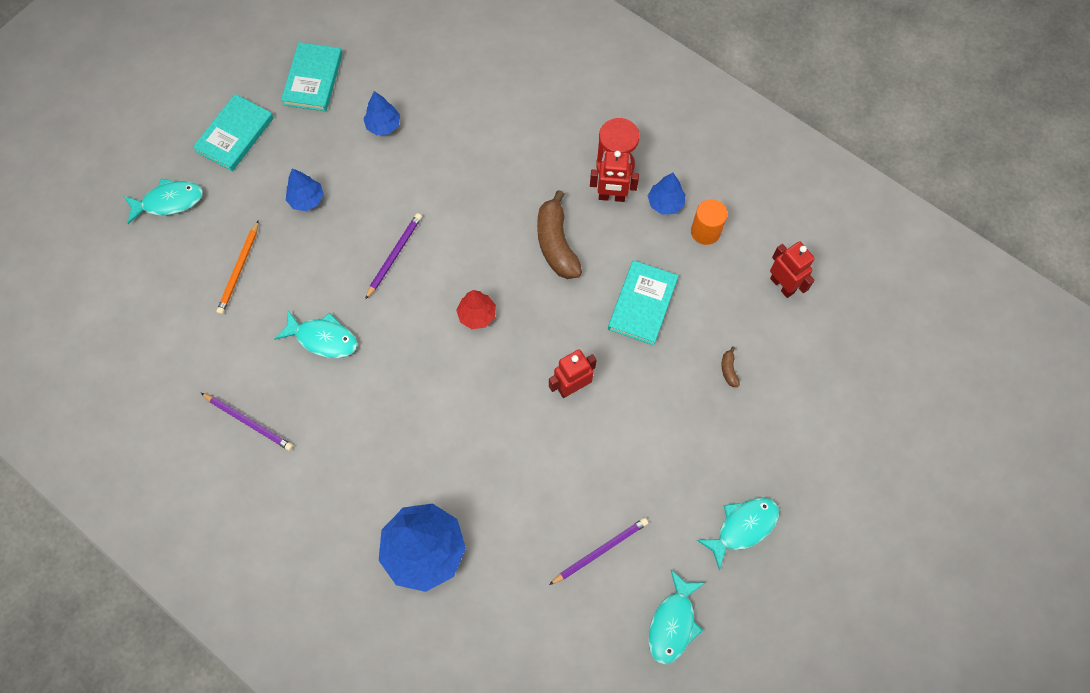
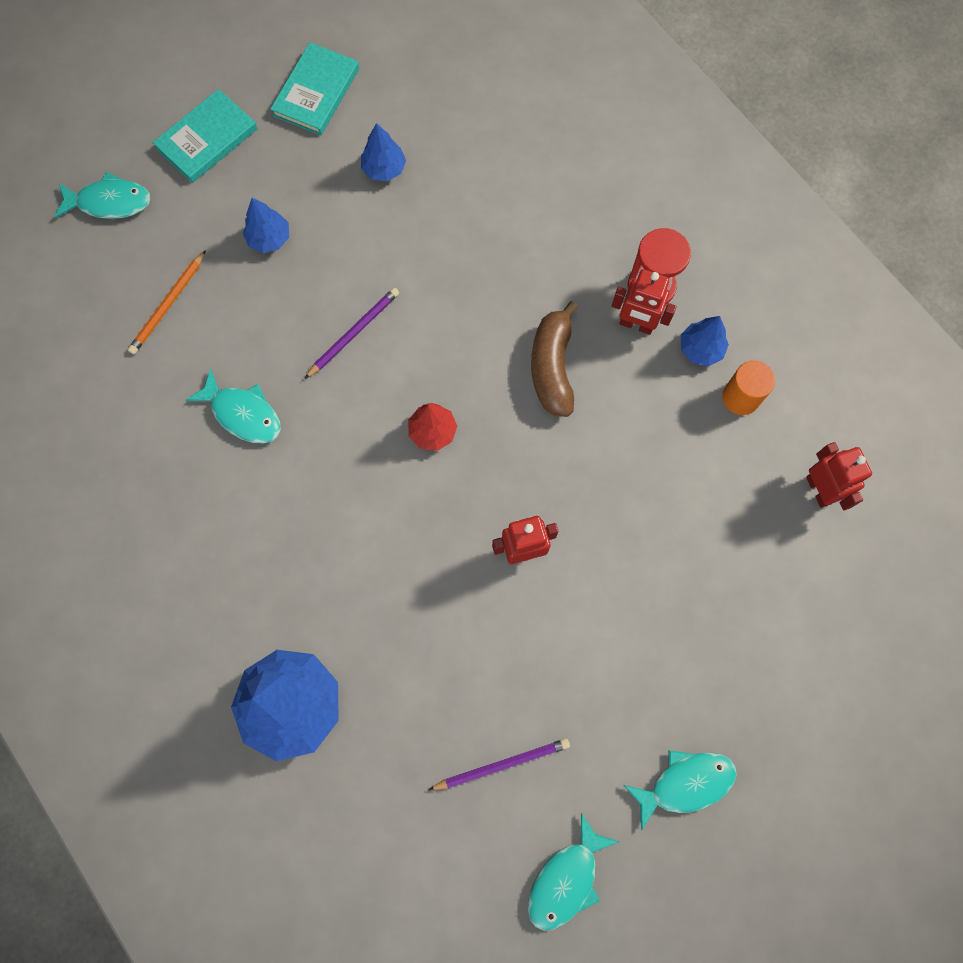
camera: 15 degrees right, 5 degrees up
(249, 422) = (130, 493): purple pencil -> none
(642, 304) = (637, 469): turquoise book -> none
(729, 370) = (722, 580): brown banana -> none

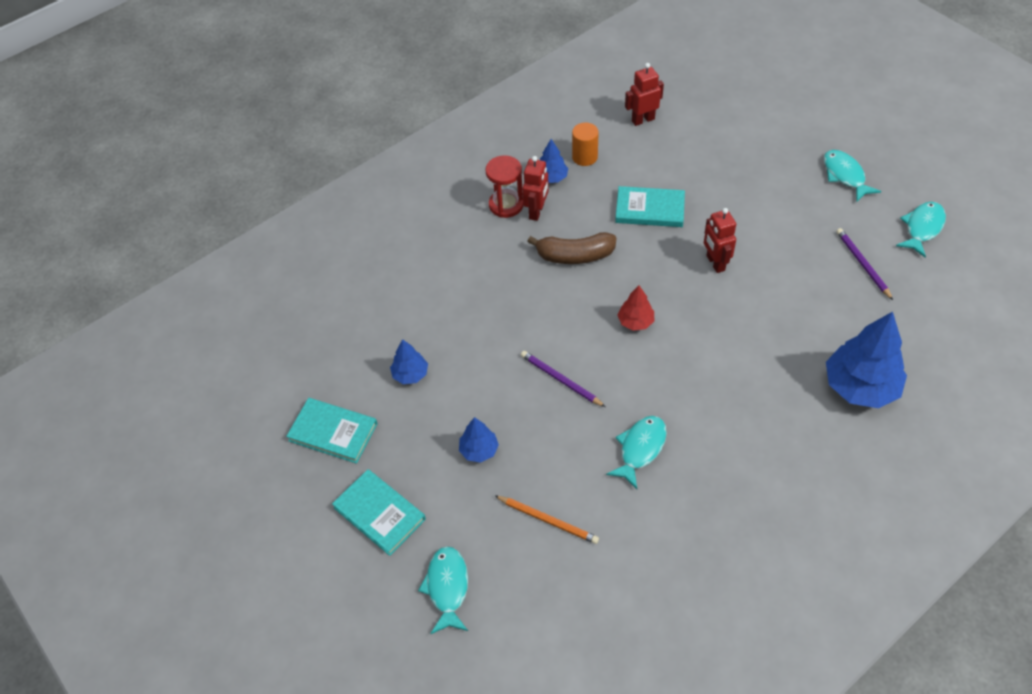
camera: 90 degrees left, 20 degrees down
(566, 879) = (922, 228): turquoise fish -> turquoise fish turned 90 degrees counterclockwise
(631, 475) = (650, 209): none -> turquoise book

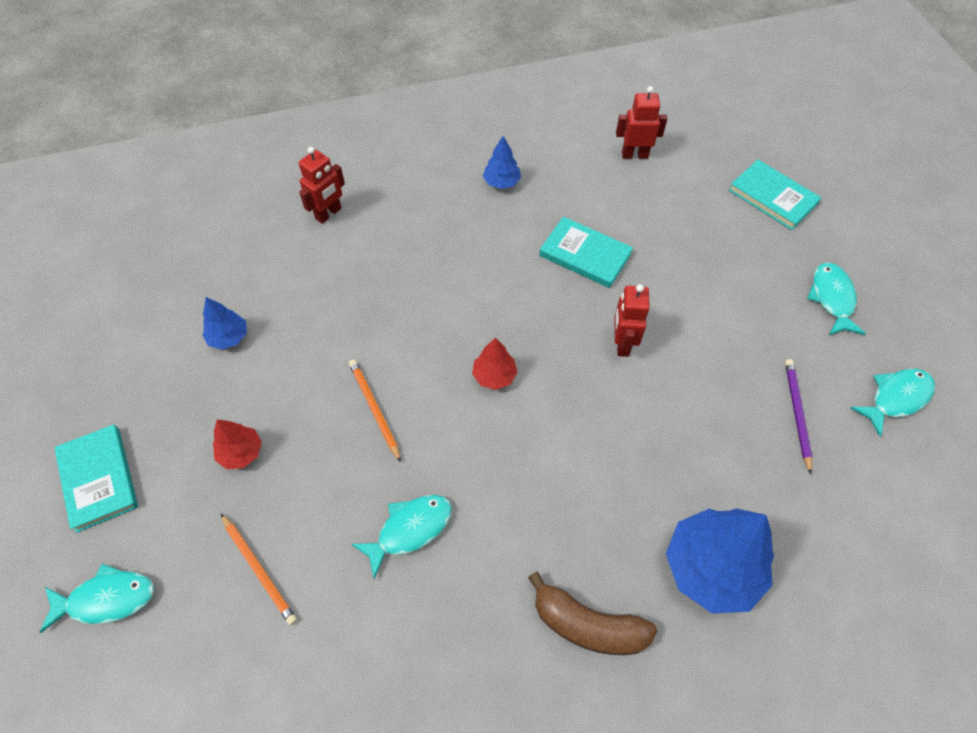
camera: 20 degrees right, 5 degrees up
(333, 432) = (115, 368): turquoise book -> turquoise book (772, 197)
(447, 587) = (107, 599): turquoise fish -> turquoise fish turned 60 degrees clockwise
(479, 450) = (241, 453): blue tree -> red tree
(506, 205) = (437, 194): red hourglass -> none
(536, 211) = (464, 213): red robot -> red robot (328, 214)
(560, 380) = (374, 409): purple pencil -> orange pencil
(575, 255) = (474, 275): brown banana -> brown banana (588, 625)
(584, 157) = (549, 173): orange cylinder -> none

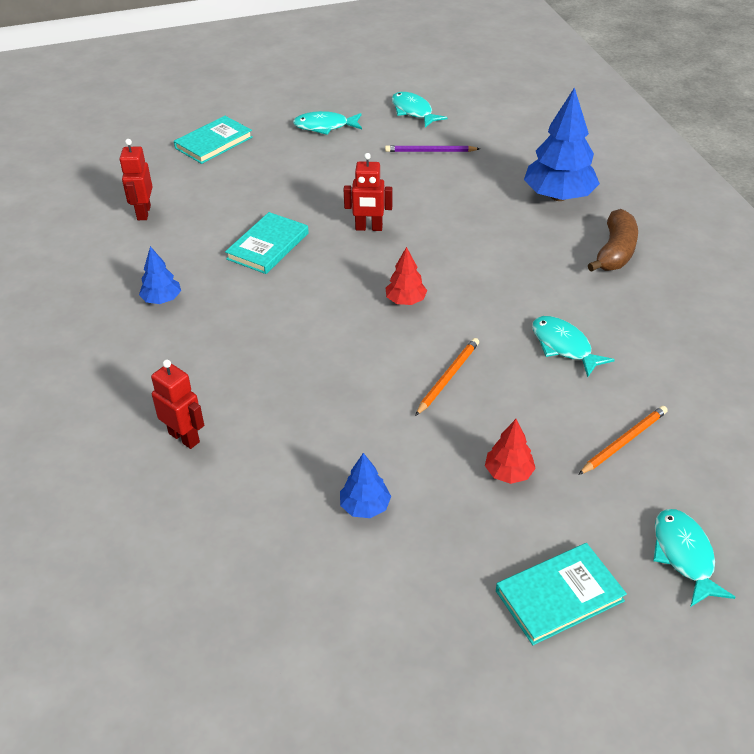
camera: 90 degrees left, 15 degrees down
(374, 409) = (448, 377): orange pencil -> orange pencil turned 150 degrees clockwise

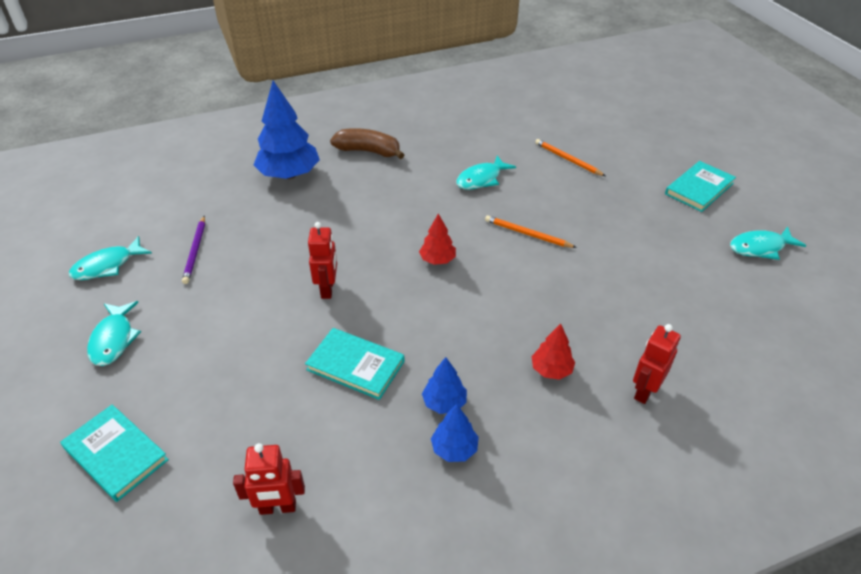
camera: 95 degrees left, 0 degrees up
(365, 506) = (670, 271): blue tree -> blue tree (444, 403)
(508, 473) = (612, 206): red tree -> red tree (551, 370)
(559, 596) = (699, 189): turquoise book -> turquoise book turned 75 degrees clockwise
(684, 555) = (648, 145): turquoise fish -> turquoise fish (760, 248)

